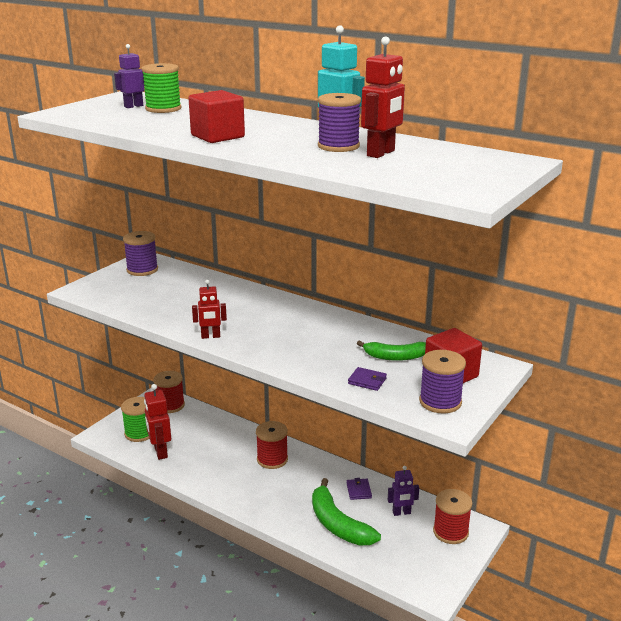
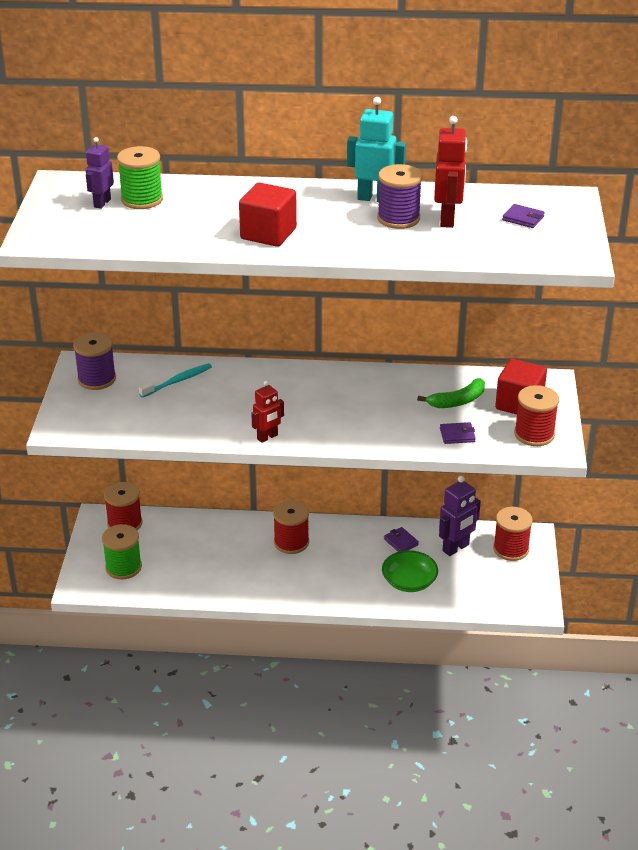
camera: 30 degrees left, 10 degrees up
(160, 452) = (168, 578): red robot -> none
(193, 285) = (177, 381): none -> turquoise toothbrush
(338, 524) = (409, 581): green banana -> green bowl
(401, 513) = (456, 548): purple robot -> purple robot, size x1.52
(440, 402) = (534, 434): purple spool -> red spool
(454, 164) = (523, 218): none -> purple wallet

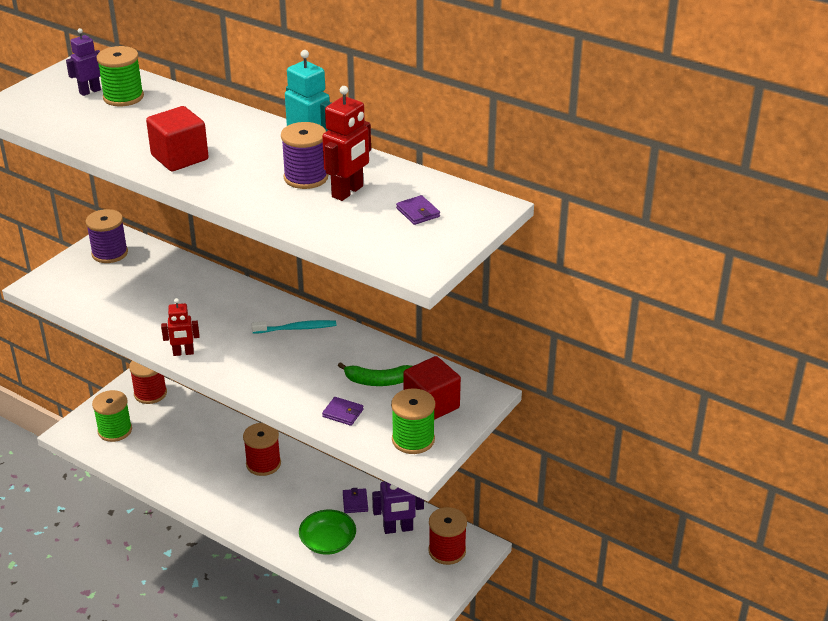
camera: 30 degrees right, 0 degrees up
(177, 381) = (167, 277): turquoise toothbrush -> turquoise toothbrush (296, 328)
(534, 434) = (413, 439): red spool -> green spool

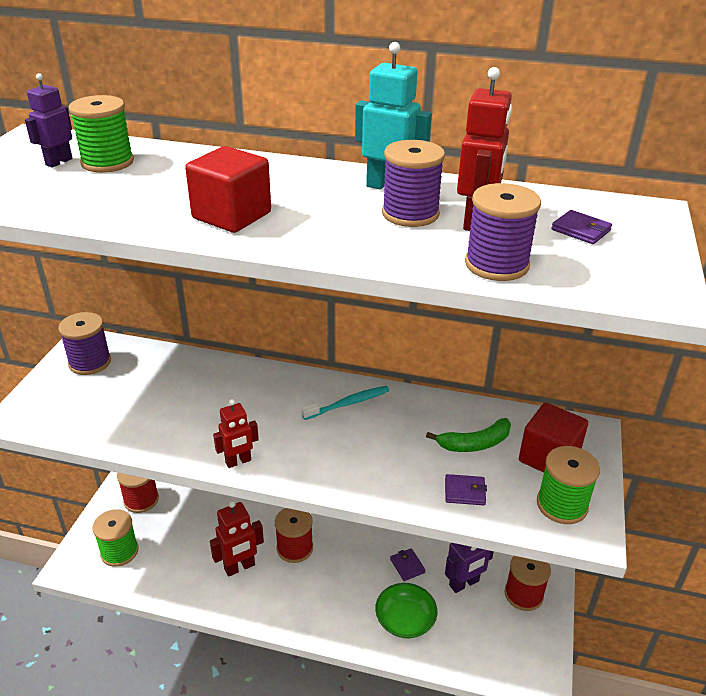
camera: 20 degrees left, 0 degrees up
(208, 467) = (239, 567): none -> red robot
(328, 227) = (496, 264): none -> purple spool

